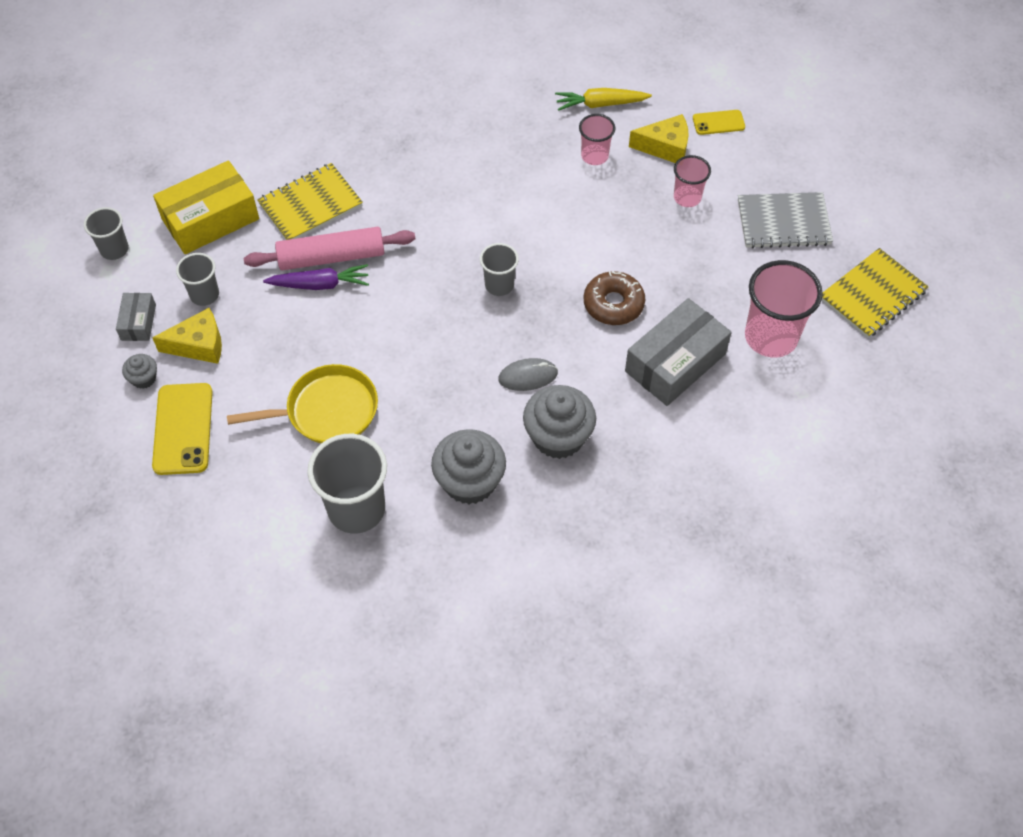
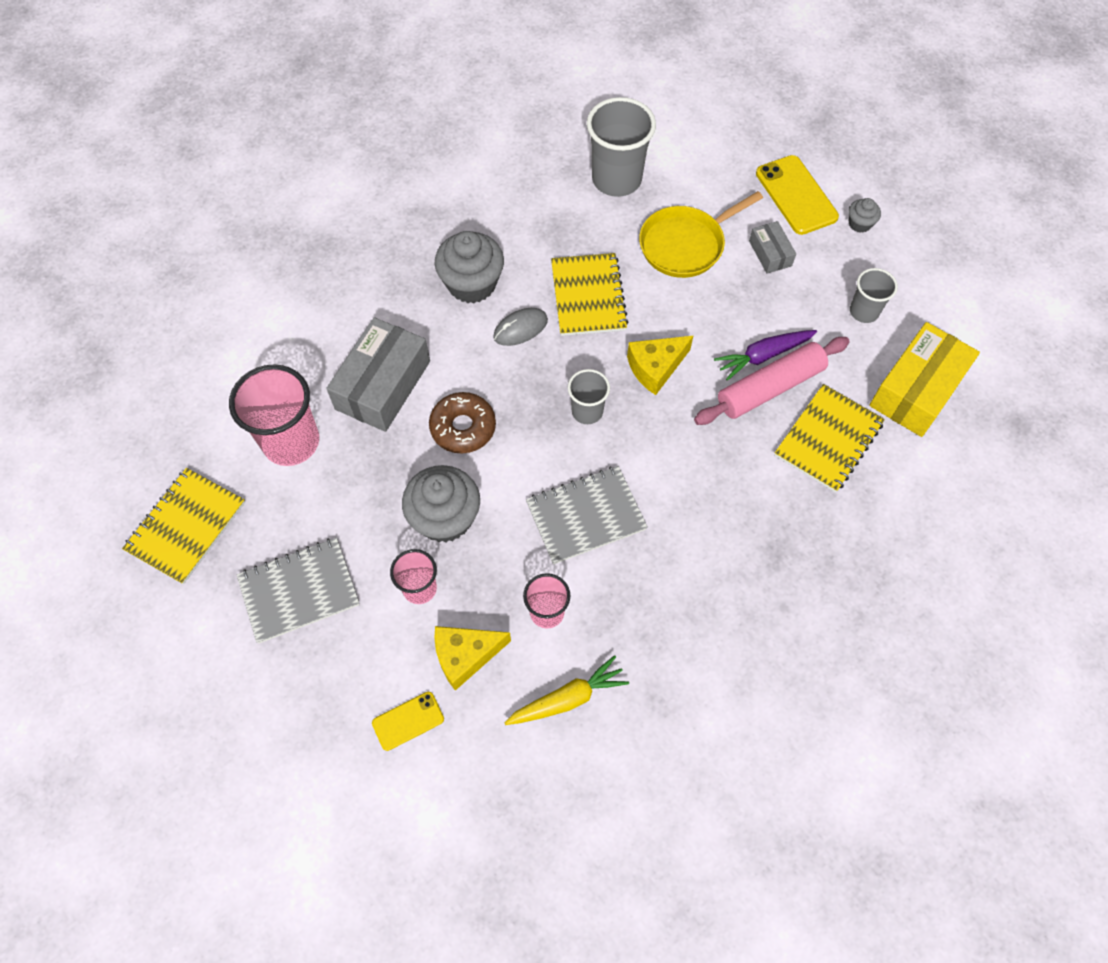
camera: 160 degrees right, 5 degrees up
(114, 249) = (982, 328): grey cup -> none
(138, 322) = (903, 268): grey box -> grey box (770, 253)
(199, 345) = (834, 265): yellow cheese -> yellow cheese (655, 368)
(449, 388) = (588, 296): none -> yellow notebook
(469, 481) = (534, 226): grey cupcake -> grey cupcake (445, 518)
(537, 208) = (585, 516): none -> grey notebook

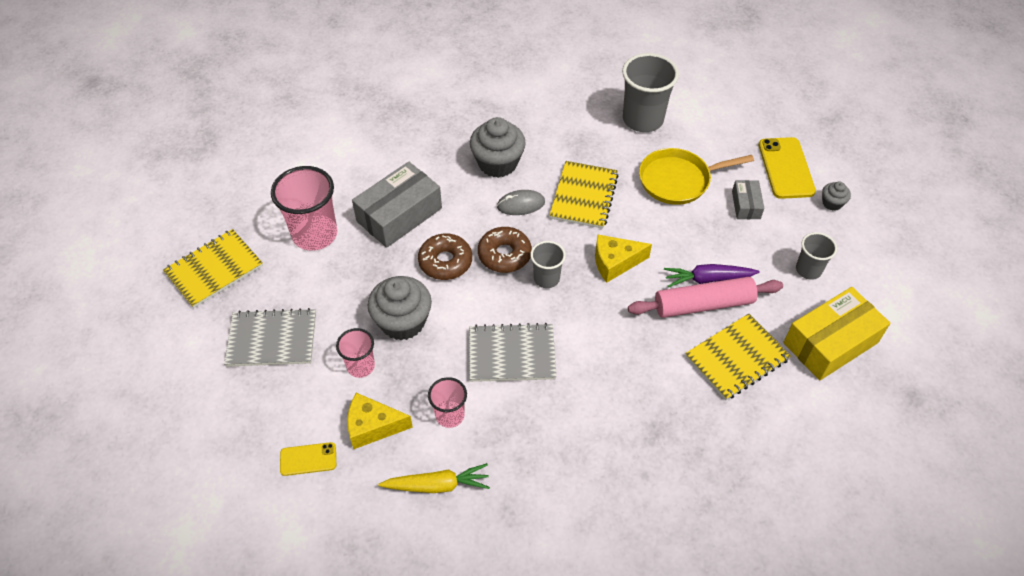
camera: 20 degrees right, 10 degrees down
(527, 397) = (504, 255): none -> brown donut

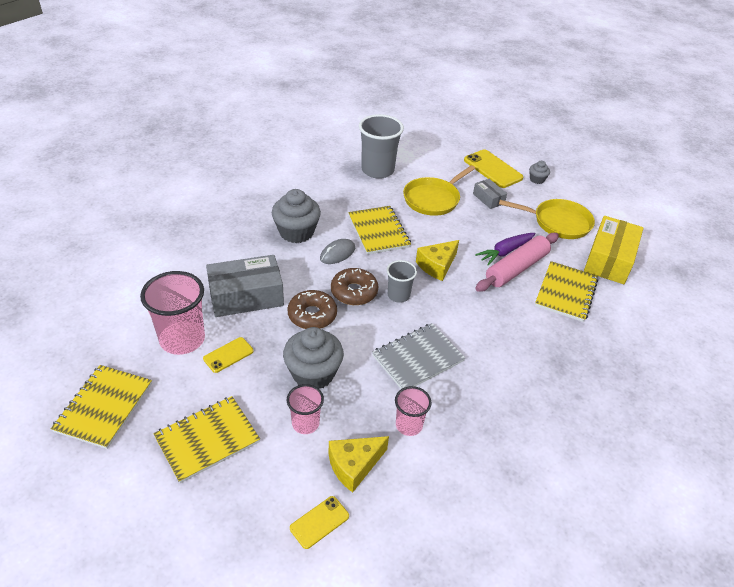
camera: 35 degrees left, 10 degrees down
(272, 339) = (207, 439): grey notebook -> yellow notebook
(342, 268) = (228, 355): none -> yellow phone
(399, 215) = (246, 296): grey box -> grey box turned 60 degrees clockwise
(437, 485) = (443, 483): yellow carrot -> none
(808, 270) = (558, 222): grey cup -> yellow pan

